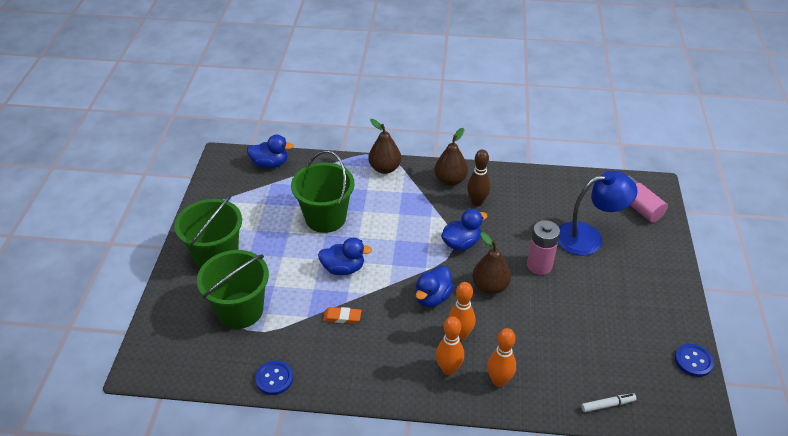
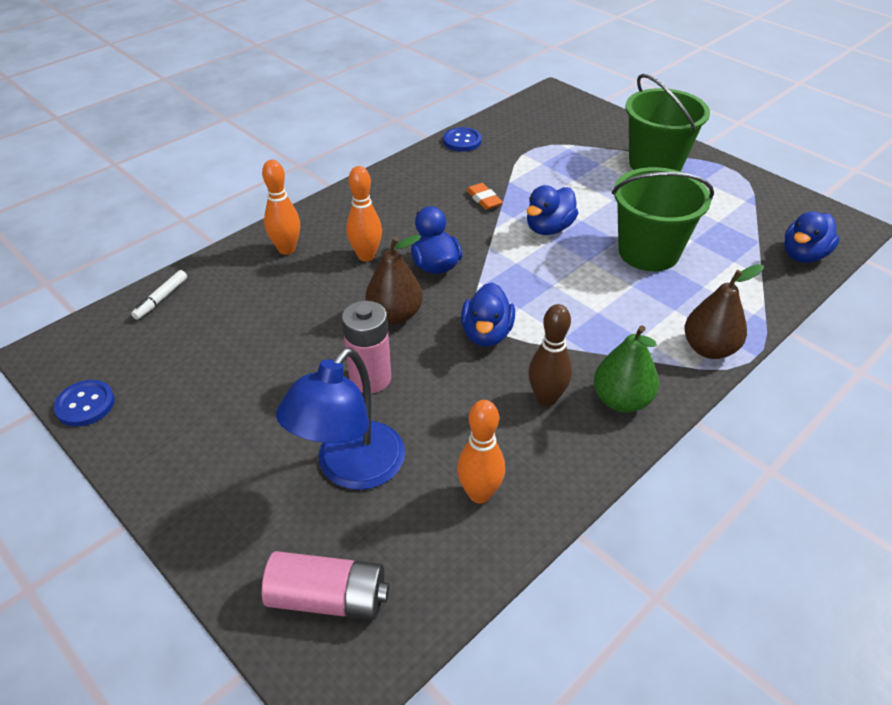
camera: 130 degrees right, 0 degrees up
(240, 310) = (562, 152): green bucket -> none
(342, 317) = (484, 199): orange eraser -> orange eraser turned 75 degrees counterclockwise
(448, 369) = (341, 228): orange bowling pin -> orange bowling pin (479, 494)
(450, 180) = (621, 400): brown pear -> green pear

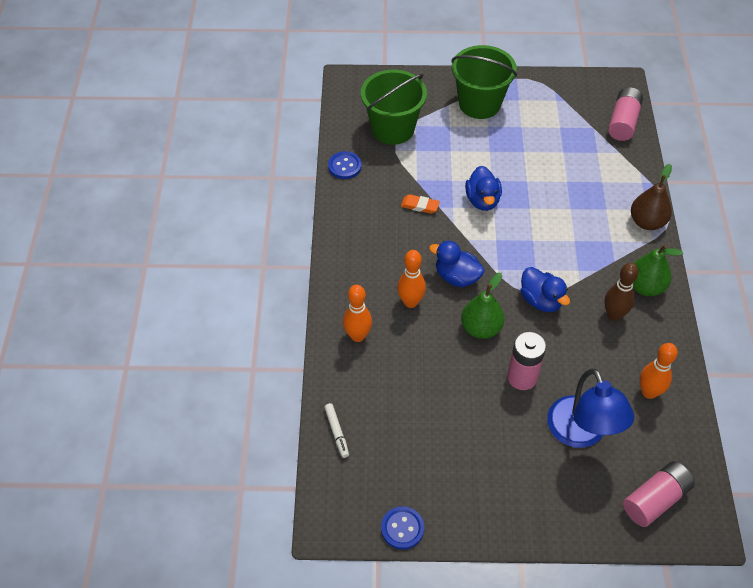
camera: 45 degrees left, 10 degrees up
(395, 315) = (481, 328): brown pear -> green pear
(648, 252) = (551, 178): green bucket -> green bucket (393, 129)
(803, 255) = (623, 122): blue duck -> pink battery

